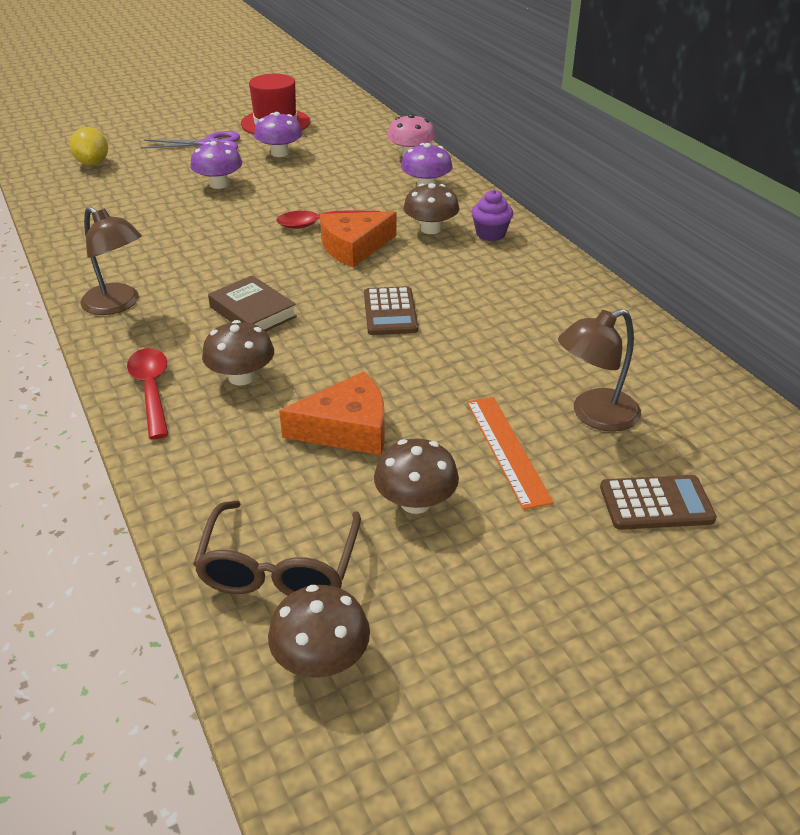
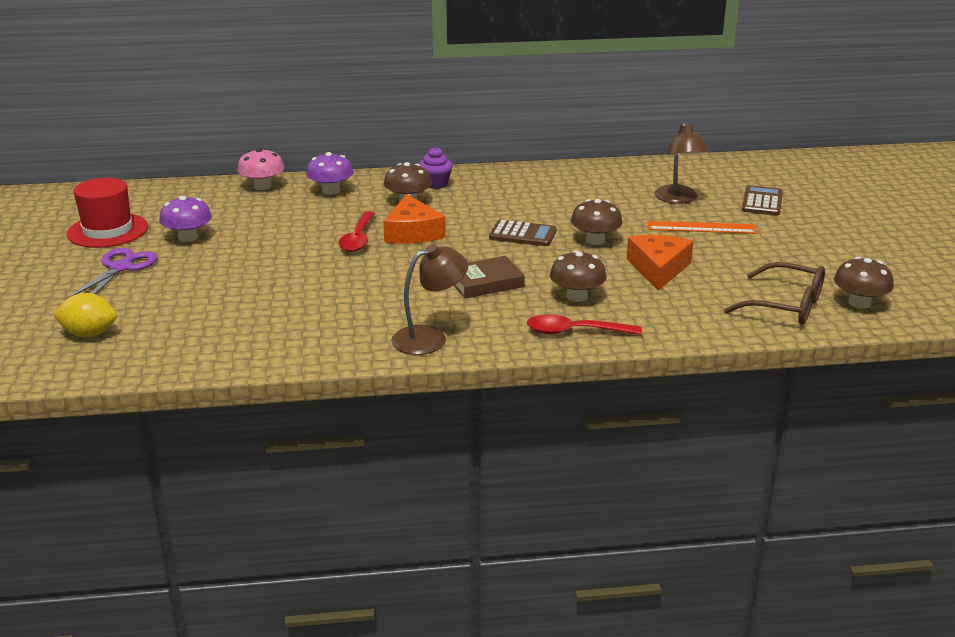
camera: 70 degrees left, 10 degrees down
(219, 184) = (227, 272): purple mushroom -> none
(415, 502) = (740, 260): brown mushroom -> brown mushroom (595, 240)

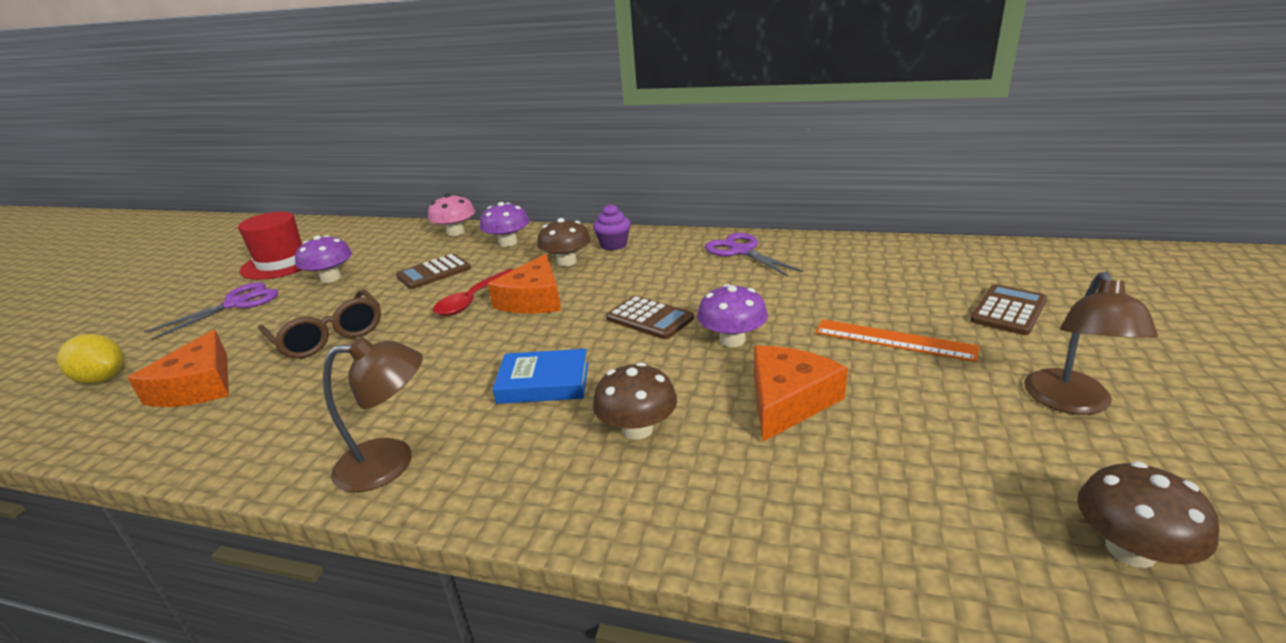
camera: 25 degrees right, 0 degrees up
(196, 324) = (198, 386): none -> orange cheese
(290, 222) = (434, 272): none -> brown calculator
(485, 282) = (543, 383): brown book -> blue book
(550, 179) = (741, 251): none -> purple scissors
(575, 332) = (581, 498): red spoon -> none
(595, 240) = (732, 340): brown mushroom -> purple mushroom
(678, 199) = (885, 293): brown lamp -> brown lamp (1071, 402)
(786, 306) = (970, 523): brown glasses -> brown glasses (329, 336)

